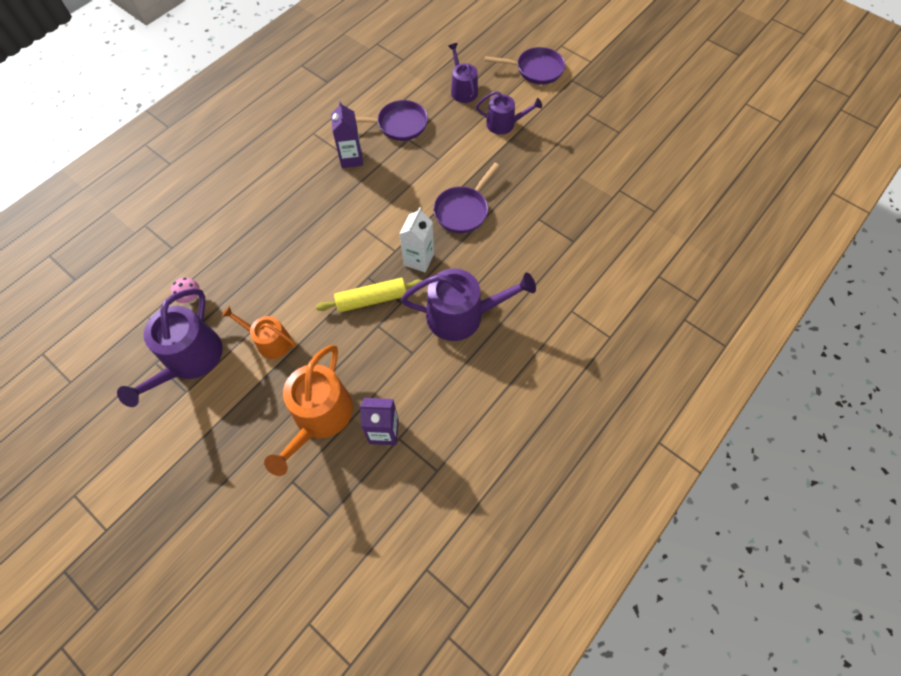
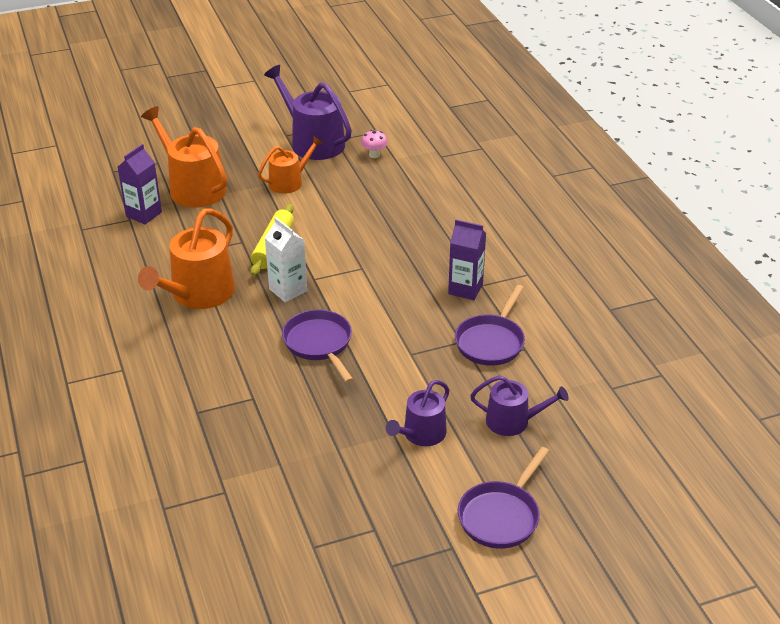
camera: 120 degrees right, 25 degrees down
(462, 315) = (198, 294): purple watering can -> orange watering can

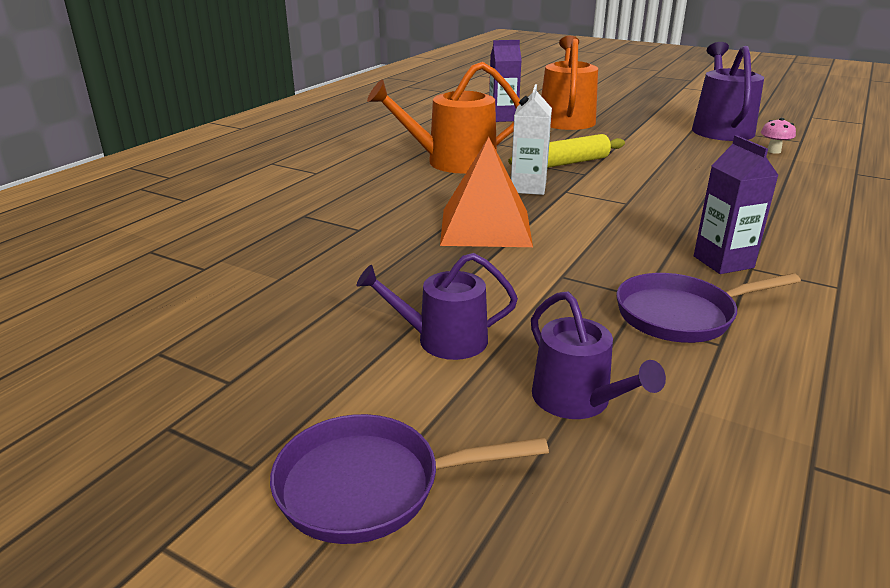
camera: 50 degrees right, 10 degrees down
(289, 182) = (654, 139): orange watering can -> none
(319, 344) = (485, 227): purple pan -> orange pyramid

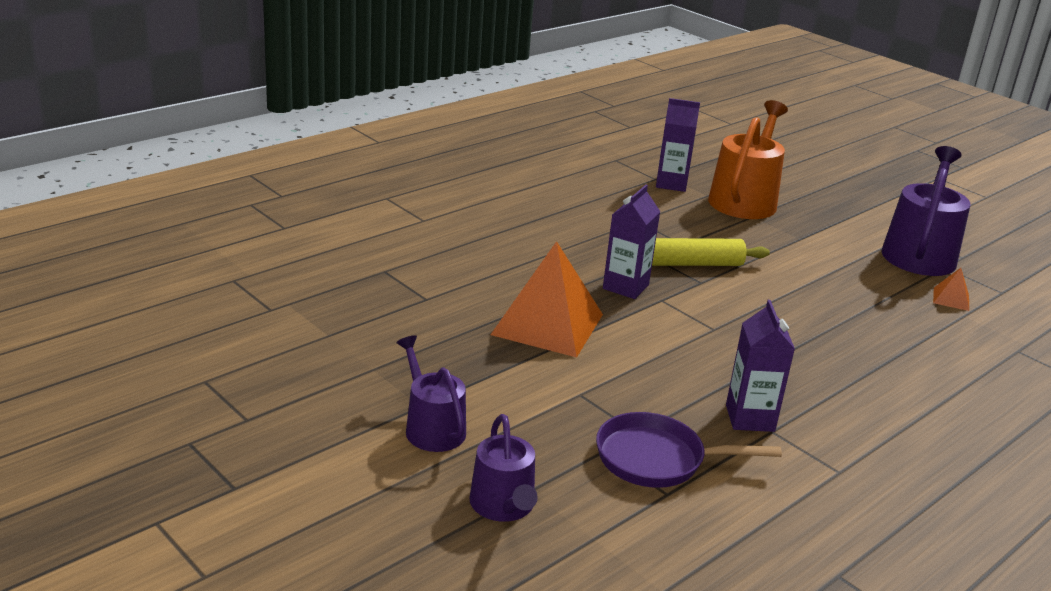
camera: 15 degrees right, 0 degrees up
(369, 486) = (307, 523): purple pan -> none
(443, 340) = (432, 428): purple watering can -> purple watering can turned 45 degrees clockwise
(453, 162) = (570, 236): orange watering can -> none
(528, 188) = (625, 287): white carton -> purple carton
(773, 151) = (951, 299): pink mushroom -> orange pyramid

